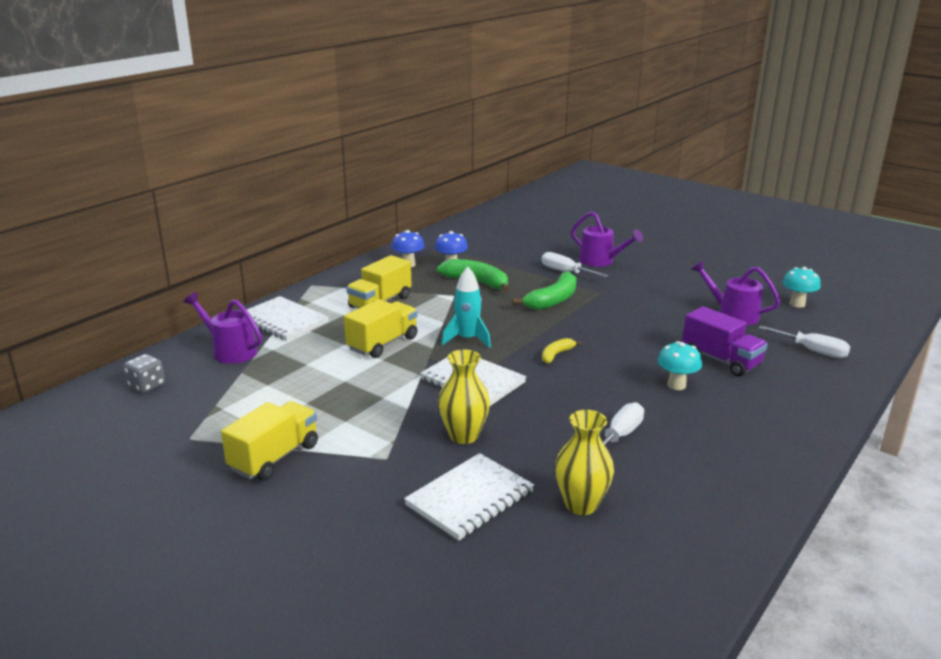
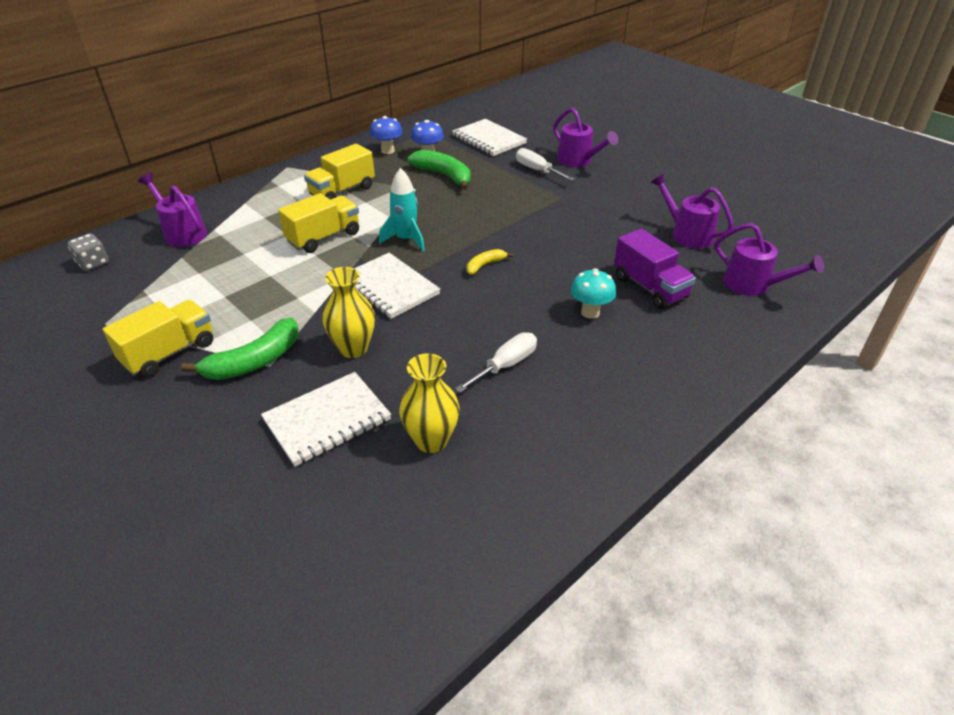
camera: 10 degrees right, 15 degrees up
(283, 321) = (244, 204): white notebook -> white notebook (489, 140)
(553, 300) = (510, 202): green banana -> green banana (254, 361)
(797, 304) = (762, 227): turquoise mushroom -> none
(812, 351) = (753, 285): white screwdriver -> purple watering can

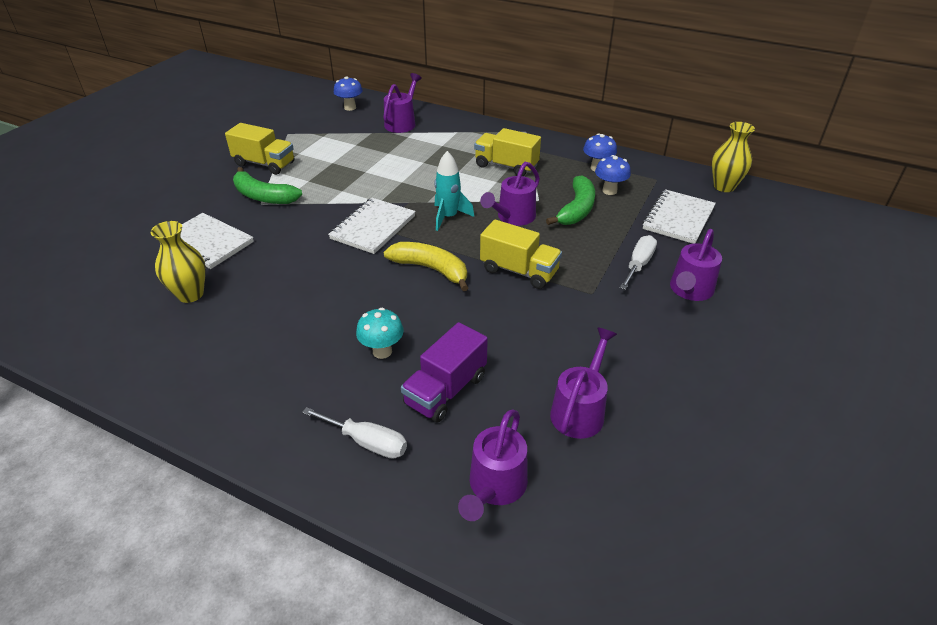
camera: 70 degrees right, 0 degrees up
(93, 263) = (350, 107): grey dice -> blue mushroom
(324, 237) = (429, 178): yellow truck -> yellow truck (519, 271)
(353, 348) = (288, 232): yellow vase -> yellow vase (724, 186)
(433, 207) = (512, 218): none -> purple watering can
(485, 265) = (431, 269): yellow banana -> yellow banana, size x1.84
(506, 365) = (286, 313): white screwdriver -> white screwdriver (367, 442)

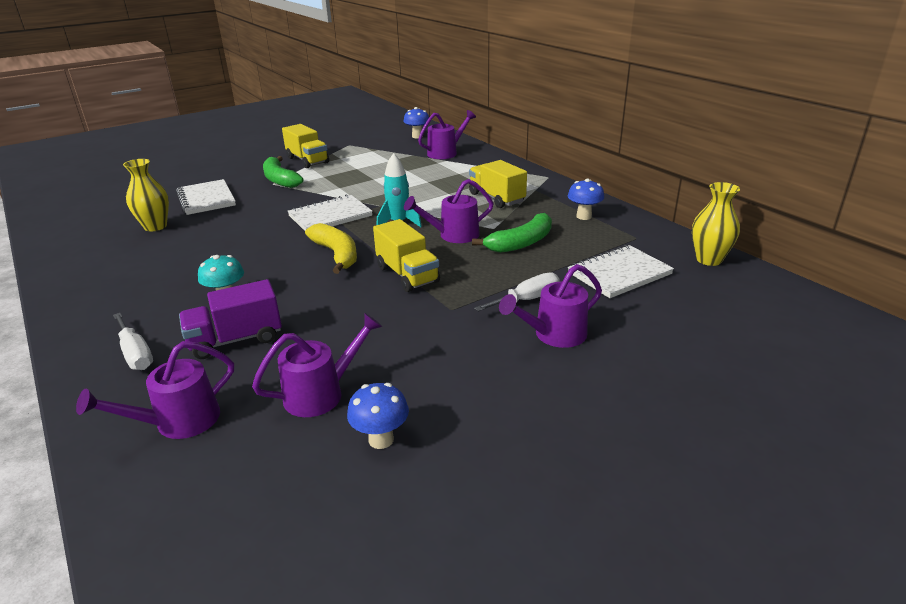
camera: 30 degrees right, 10 degrees down
(609, 191) = (573, 236): blue mushroom -> blue mushroom (381, 439)

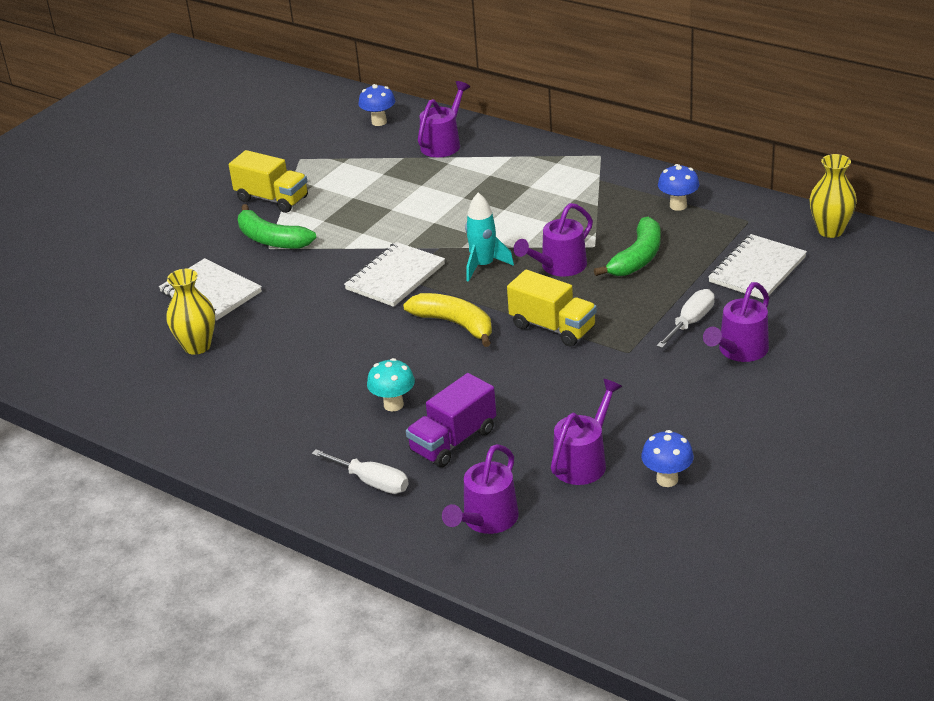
camera: 20 degrees left, 5 degrees up
(496, 198) = (564, 203): yellow truck -> none

